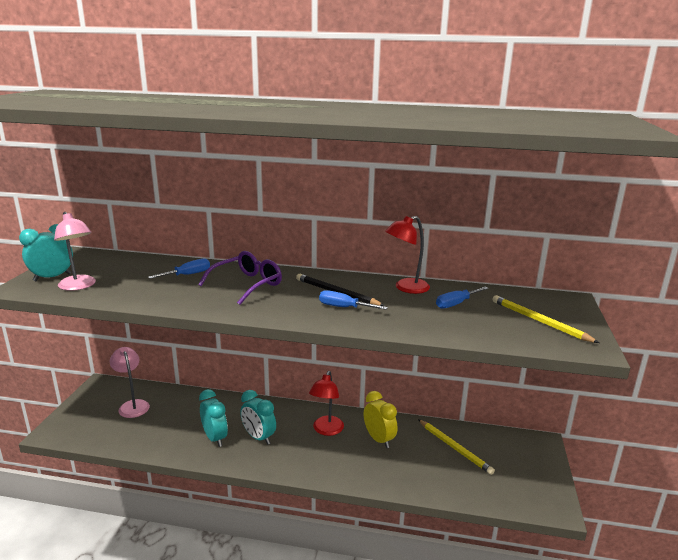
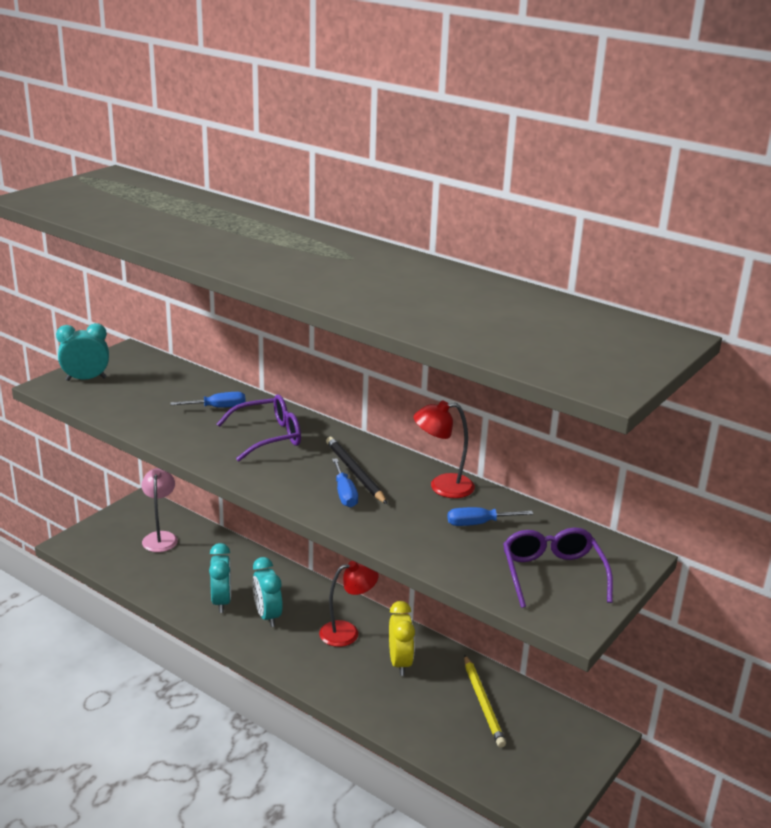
camera: 25 degrees right, 5 degrees up
(79, 286) = (103, 397): pink lamp -> none
(326, 430) = (347, 632): red lamp -> red lamp turned 150 degrees counterclockwise
(344, 307) = (344, 494): blue screwdriver -> blue screwdriver turned 150 degrees counterclockwise
(539, 321) = (552, 574): yellow pencil -> purple glasses

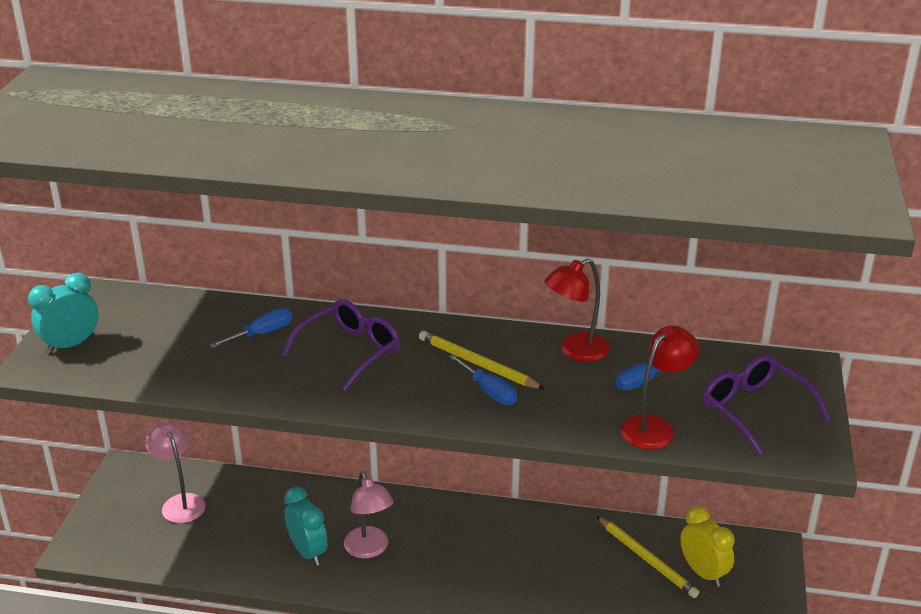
camera: 25 degrees left, 5 degrees up
(267, 616) = (369, 549): turquoise clock -> pink lamp
(347, 632) = (465, 536): red lamp -> red lamp (654, 427)
(355, 472) = (477, 364): black pencil -> yellow pencil
(400, 662) = (540, 548): yellow clock -> yellow clock (703, 572)

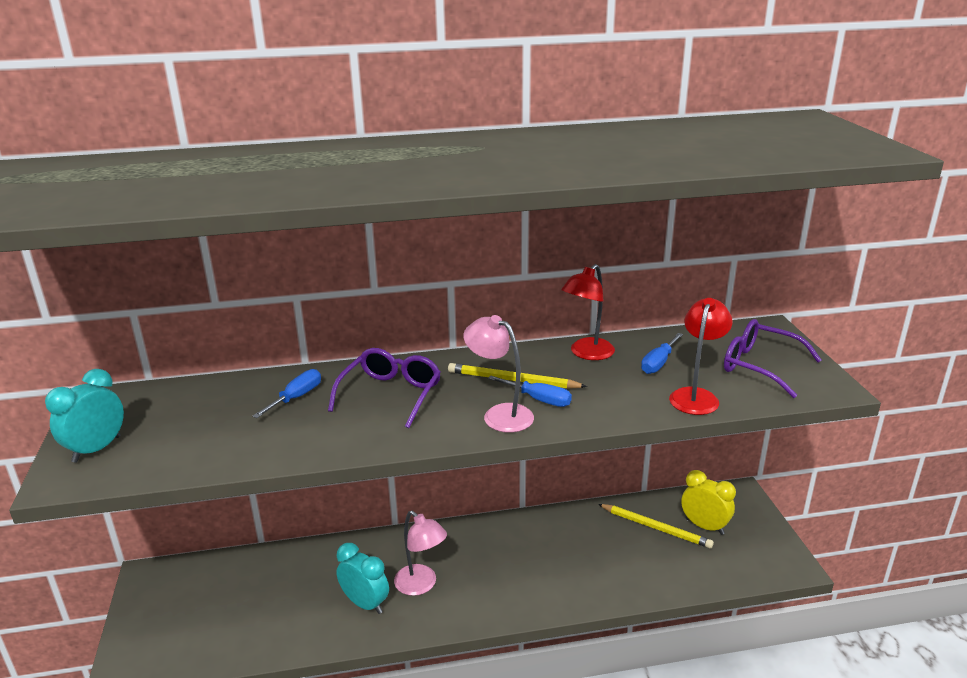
camera: 20 degrees left, 5 degrees down
(180, 502) = (218, 592): pink lamp -> pink lamp (499, 414)

